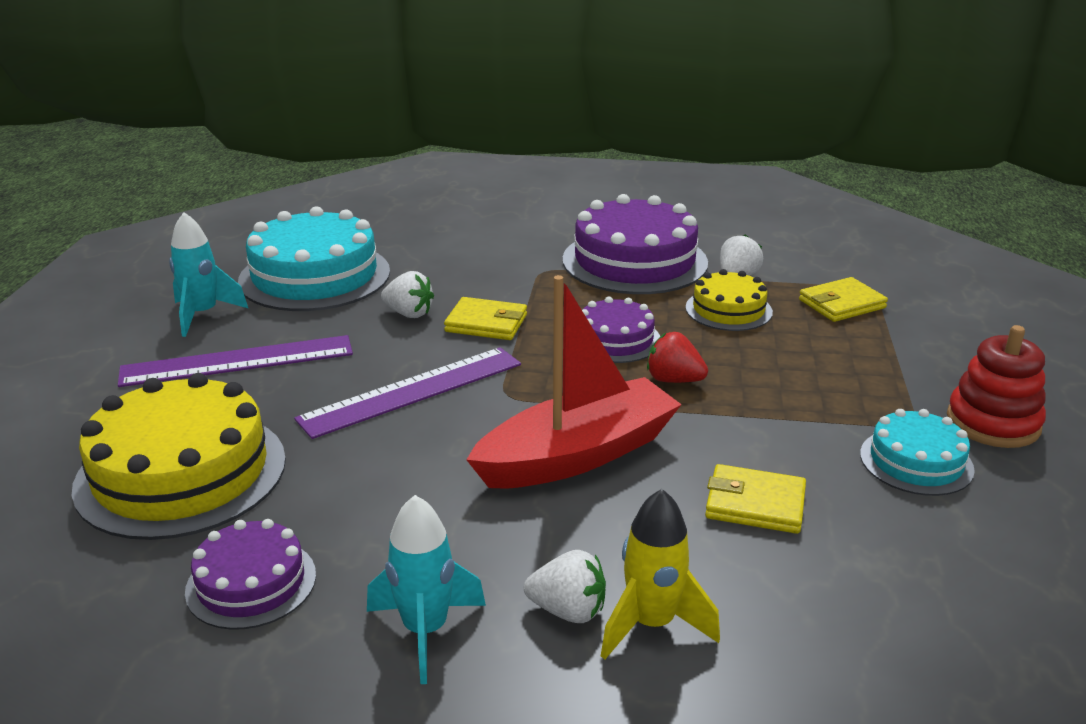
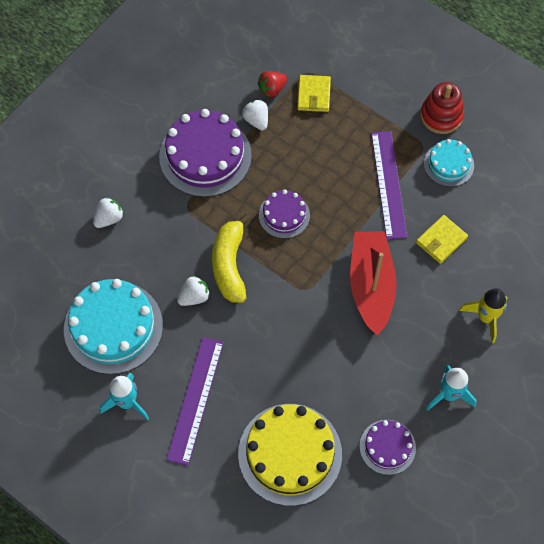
camera: 60 degrees left, 35 degrees up
(412, 391) = (277, 329): purple ruler -> purple ruler (389, 184)
(486, 323) = (229, 265): yellow wallet -> yellow banana
(568, 610) = (464, 341): white strawberry -> white strawberry (109, 218)
(674, 380) = (336, 213): red strawberry -> red strawberry (272, 89)
(728, 310) = (287, 147): yellow cake -> none

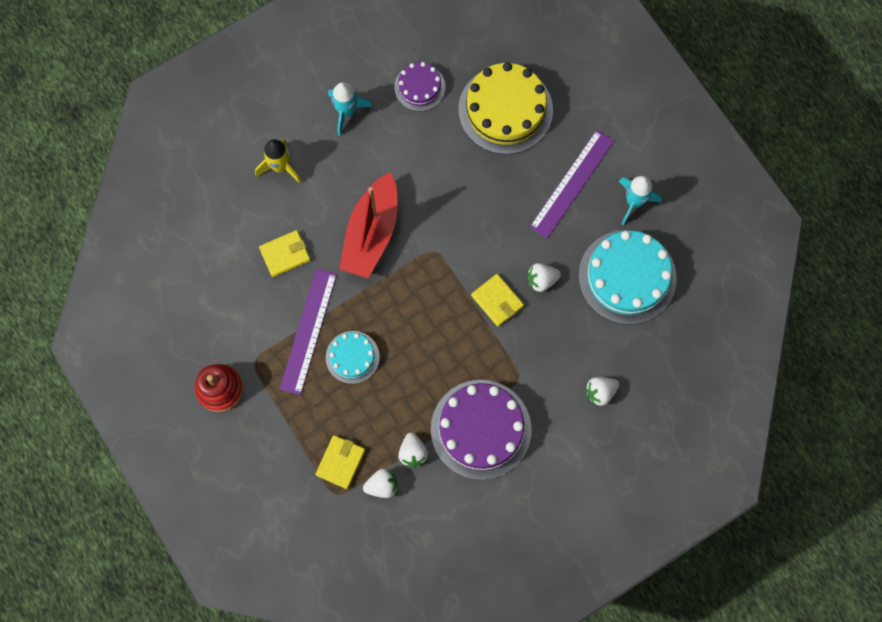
camera: 160 degrees left, 10 degrees up
(229, 265) = (497, 301): yellow banana -> yellow wallet
(272, 89) = (382, 485): red strawberry -> white strawberry
(284, 215) = (425, 334): purple cake -> none
(448, 164) = (239, 331): turquoise cake -> turquoise cake (352, 357)

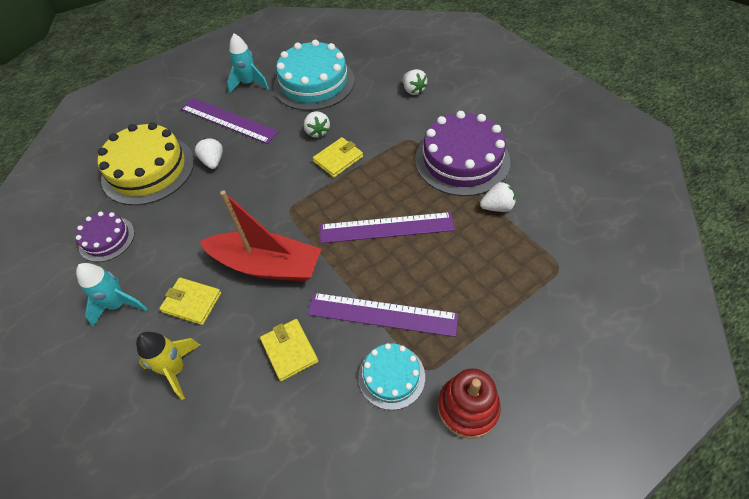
camera: 90 degrees left, 20 degrees down
(340, 462) = (524, 266): yellow wallet -> yellow wallet (192, 302)
(352, 357) = (407, 268): turquoise cake -> turquoise cake (391, 376)
(382, 485) = (537, 228): white strawberry -> white strawberry (213, 161)
(400, 342) = (386, 228): none -> purple ruler

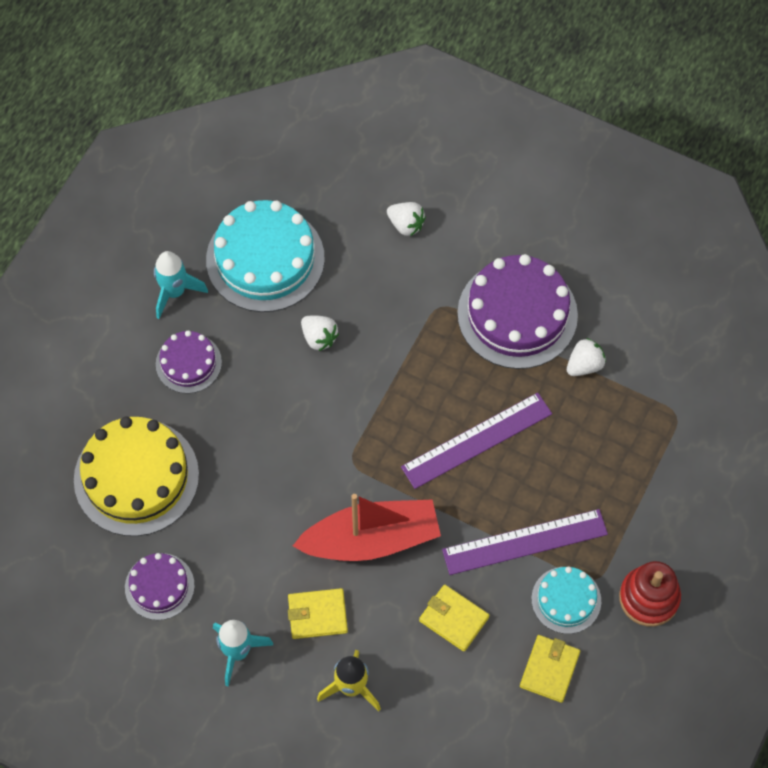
camera: 30 degrees left, 10 degrees up
(213, 161) = (213, 433): white strawberry -> none
(228, 120) = (188, 363): purple ruler -> purple cake
(338, 159) = (369, 369): yellow wallet -> yellow wallet (549, 669)

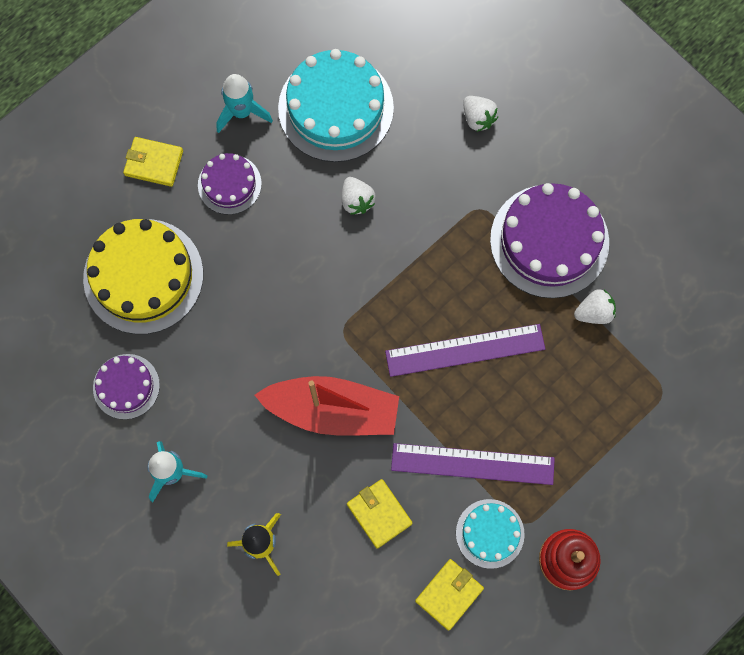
camera: 20 degrees right, 10 degrees up
(317, 615) = (257, 464): yellow wallet -> yellow wallet (154, 163)

